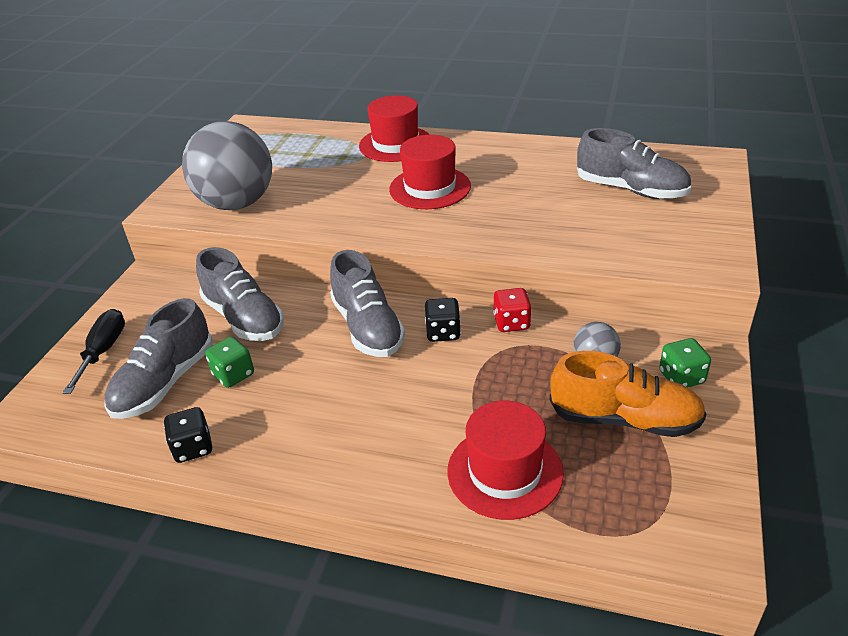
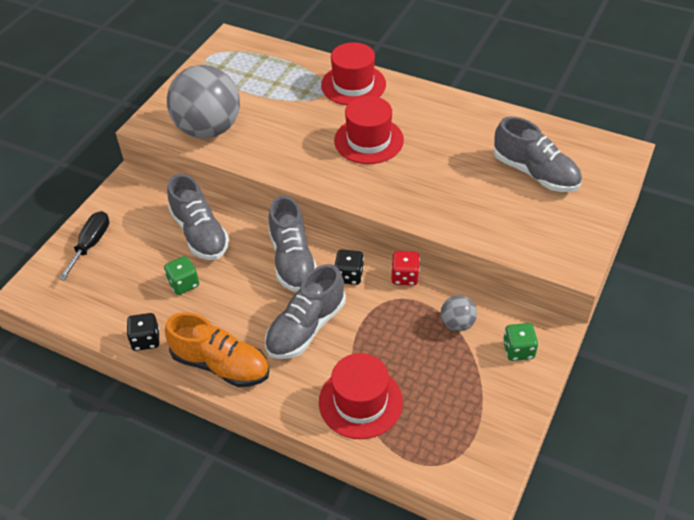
camera: 10 degrees right, 10 degrees up
(165, 382) = (133, 281): grey shoe -> grey shoe (306, 327)
(624, 419) = (461, 377): orange shoe -> orange shoe (221, 364)

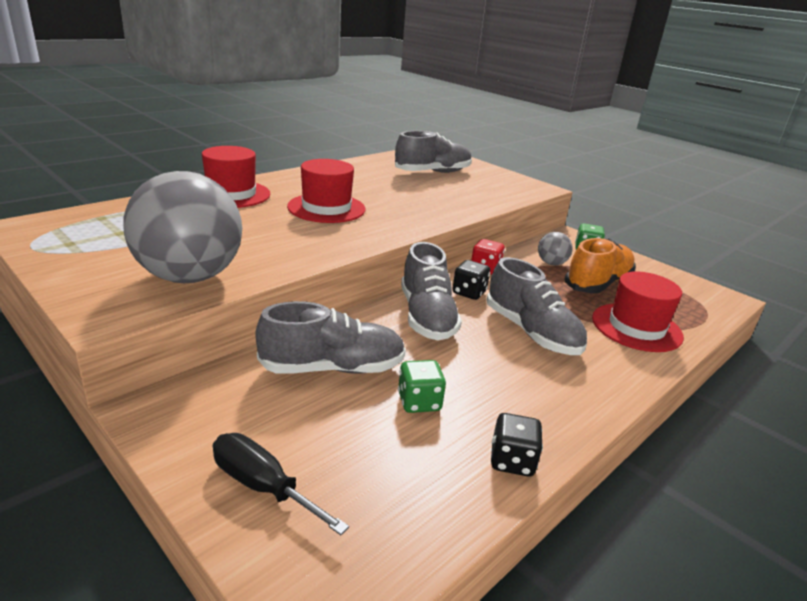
camera: 75 degrees left, 20 degrees down
(221, 364) = (573, 402): orange shoe -> orange shoe (597, 283)
(292, 260) = (426, 316): grey shoe -> grey shoe turned 75 degrees clockwise

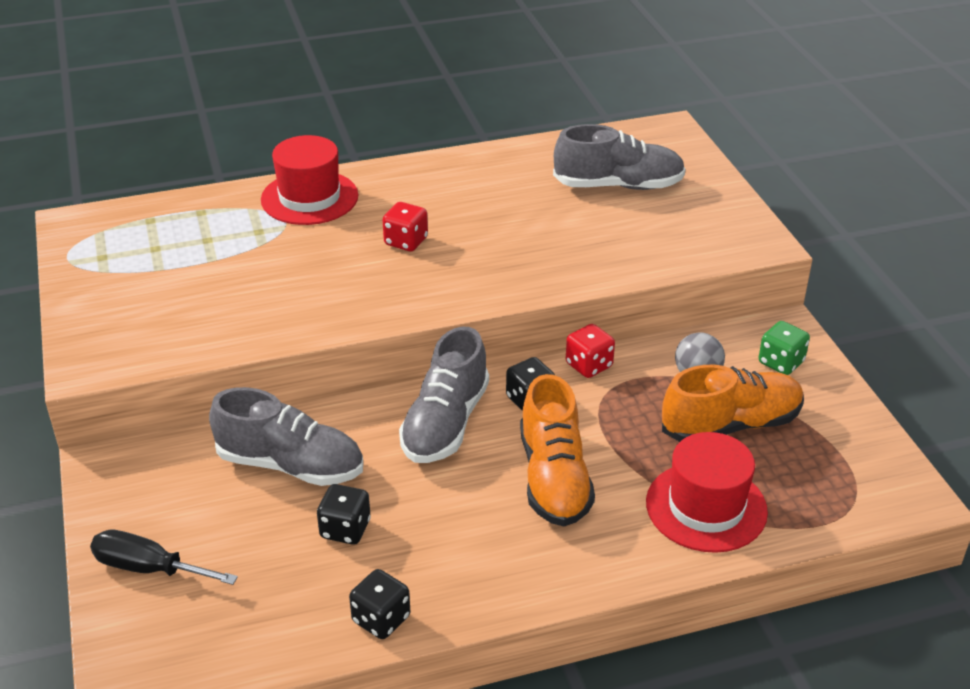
camera: 30 degrees right, 10 degrees up
(190, 277) = (185, 329): grey ball -> none
(262, 486) = (149, 568): black screwdriver -> black screwdriver turned 45 degrees counterclockwise
(326, 208) = (406, 241): red hat -> red dice
(419, 402) = (345, 529): green dice -> black dice
(531, 332) = (554, 478): grey shoe -> orange shoe

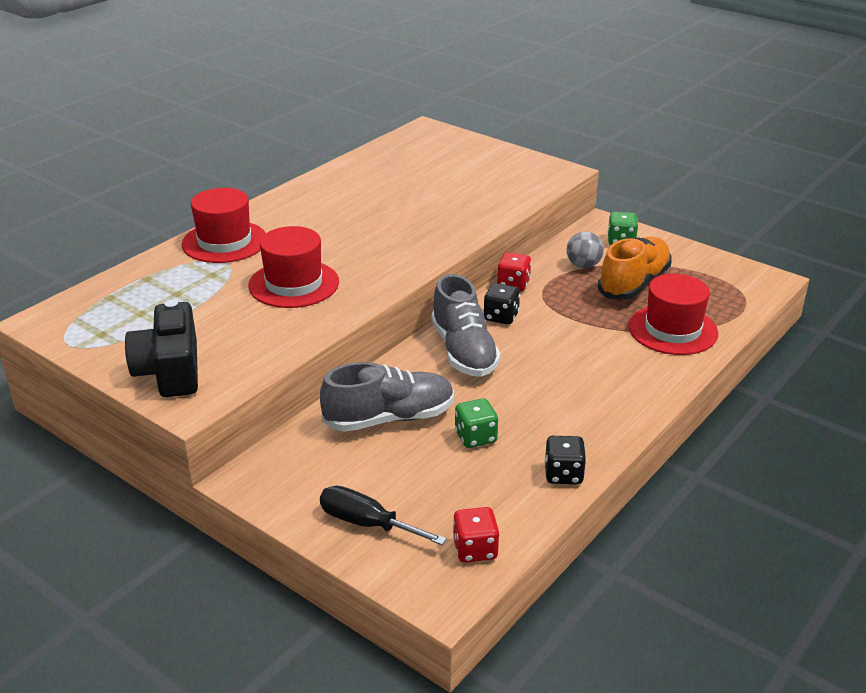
camera: 35 degrees left, 5 degrees down
(110, 322) = (170, 371): none -> black camera
(149, 568) = (367, 524): black screwdriver -> black screwdriver turned 45 degrees clockwise
(316, 273) = (294, 284): none -> red hat
(345, 529) = (475, 437): black dice -> green dice
(406, 241) = (334, 244): red dice -> red dice (475, 549)
(554, 478) = (569, 352): orange shoe -> none
(618, 185) = (435, 168): grey shoe -> none

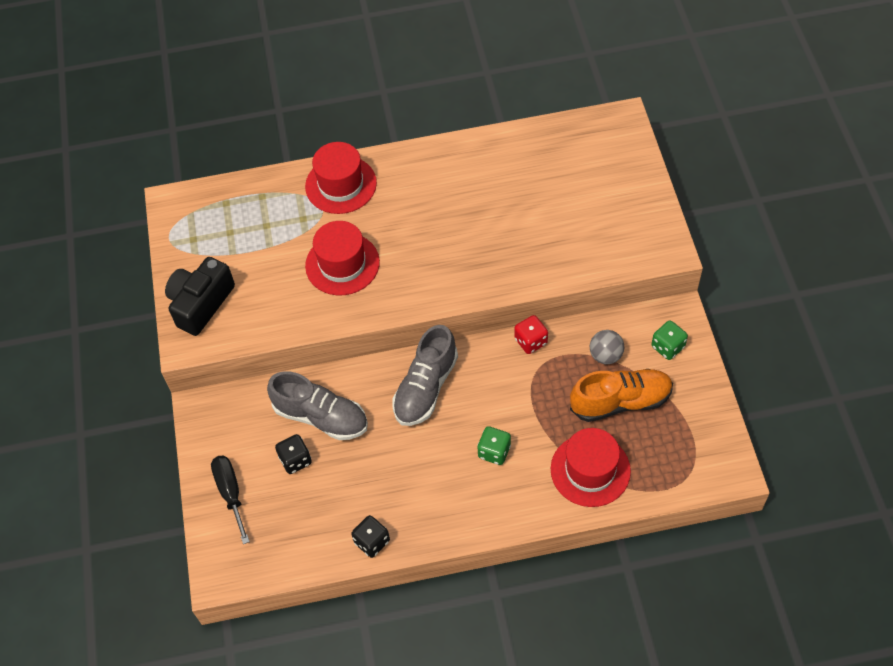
camera: 45 degrees right, 25 degrees up
(475, 437) = (354, 471): green dice -> green dice (494, 451)
(475, 549) = (266, 557): red dice -> none
(501, 317) = (485, 370): black dice -> black dice (295, 460)

